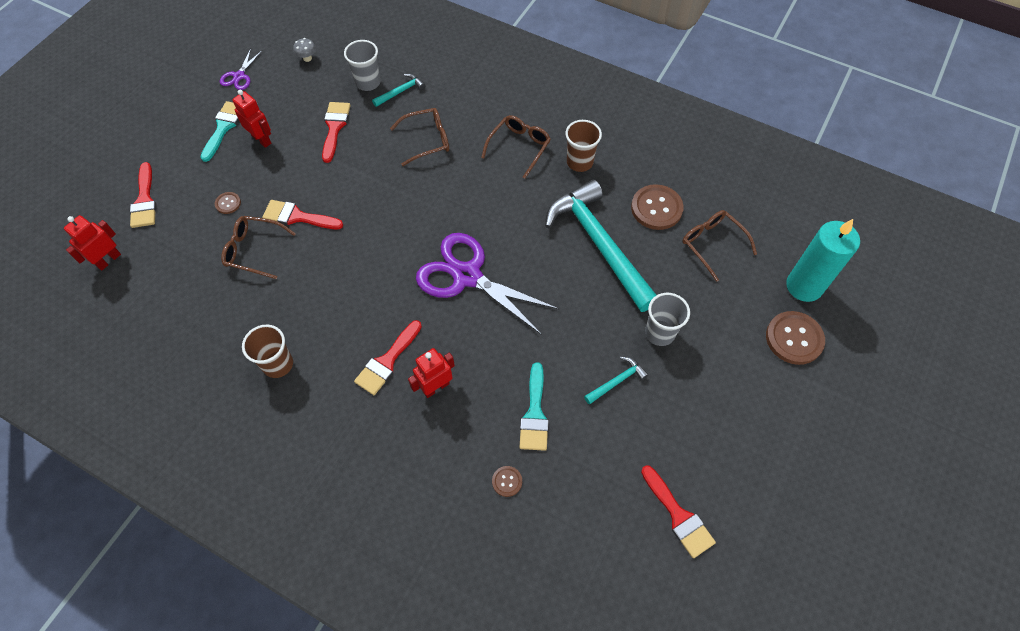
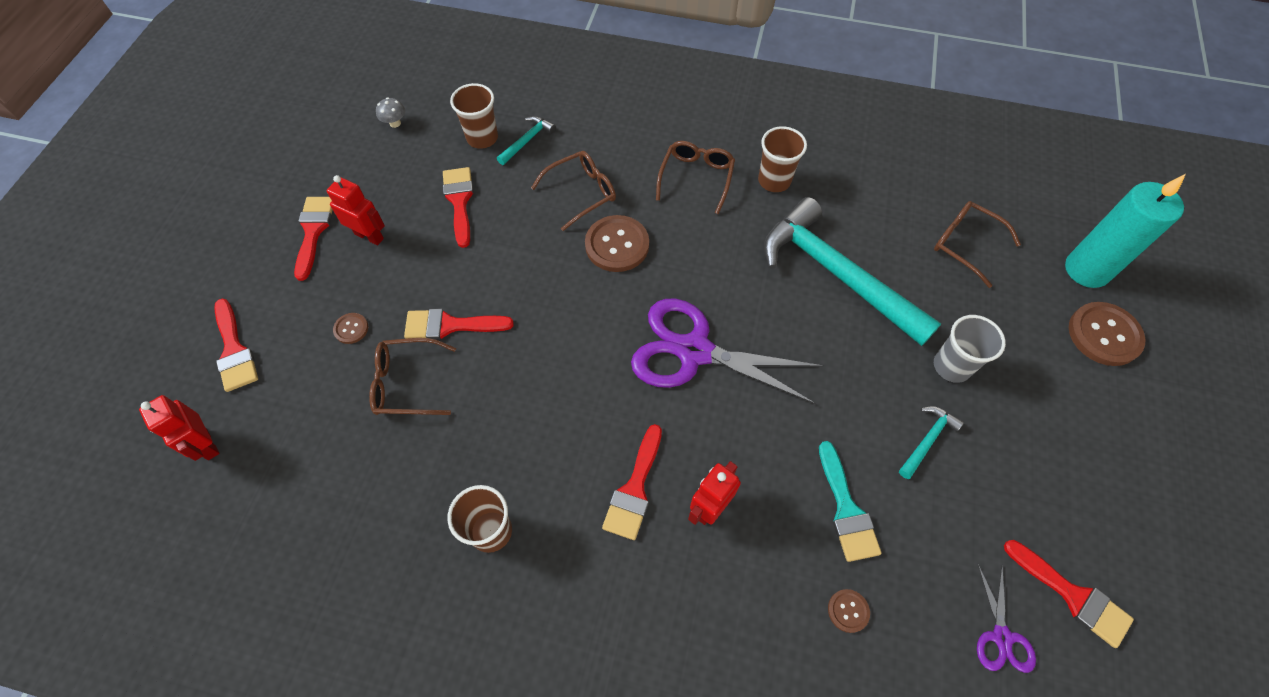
camera: 15 degrees left, 0 degrees up
(108, 260) = (207, 444): red robot -> red robot turned 60 degrees counterclockwise
(224, 127) = (313, 231): turquoise brush -> red brush
(239, 76) = (313, 162): purple scissors -> purple scissors (1001, 637)
(368, 83) = (482, 138): grey cup -> brown cup
(656, 208) = (884, 216): brown button -> brown button (617, 245)

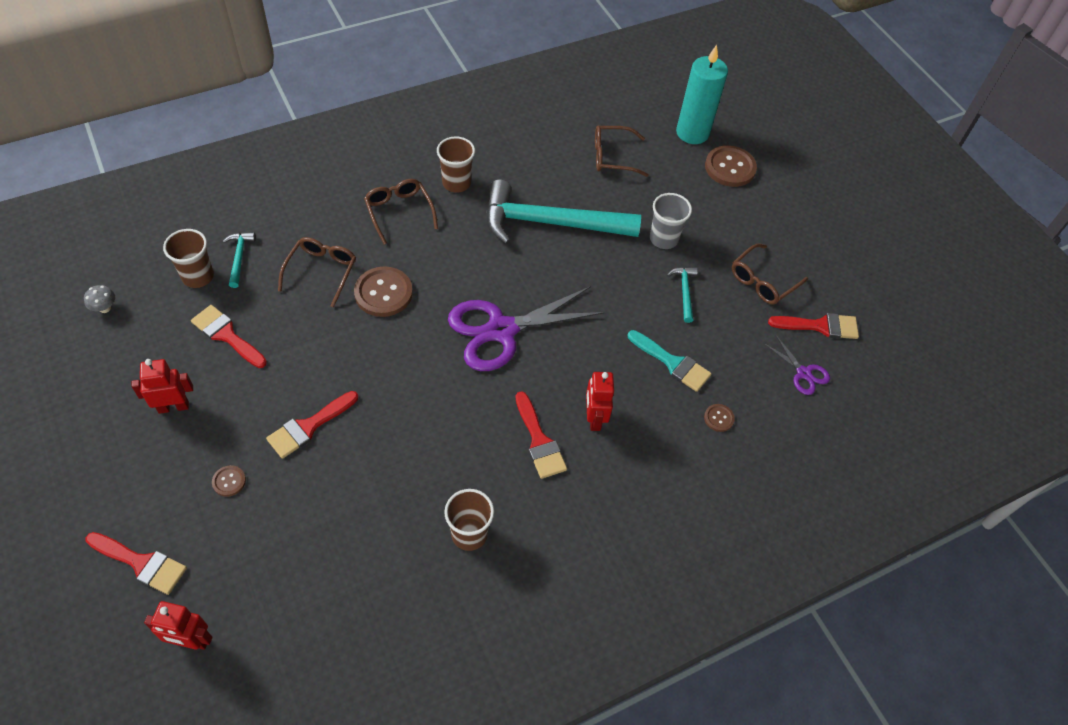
camera: 45 degrees left, 5 degrees down
(313, 231) = (117, 434): red brush -> none
(407, 383) = (314, 487): brown glasses -> brown glasses (763, 281)

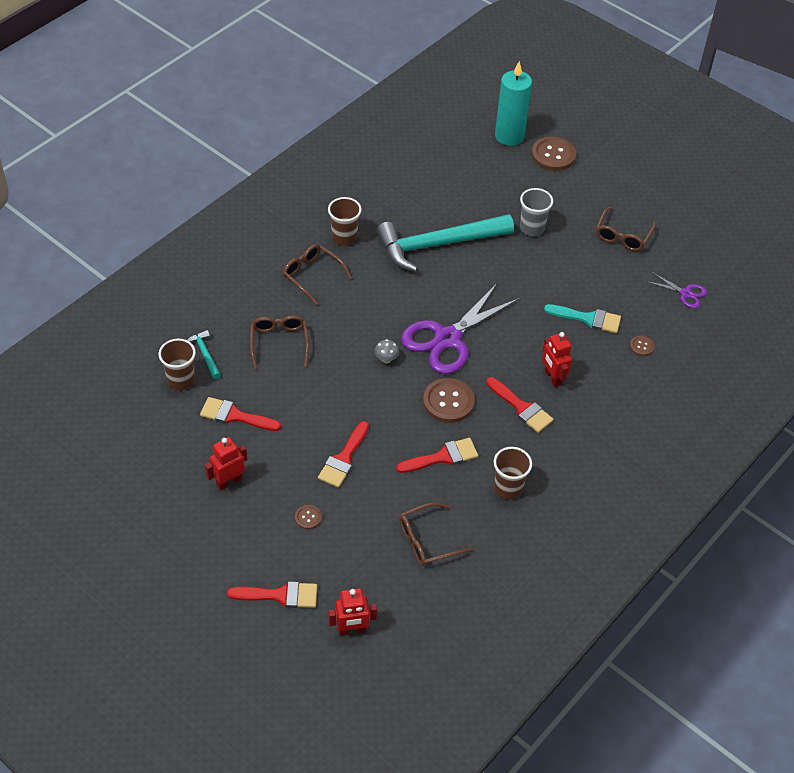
camera: 20 degrees left, 5 degrees down
(105, 308) = (121, 430): grey mushroom -> grey mushroom (386, 359)
(383, 293) = (339, 342): brown button -> brown button (448, 402)
(613, 157) = (457, 176): brown glasses -> brown glasses (428, 540)
(684, 292) = (569, 263): turquoise hammer -> none
(820, 326) = (681, 255): red brush -> red brush (442, 457)

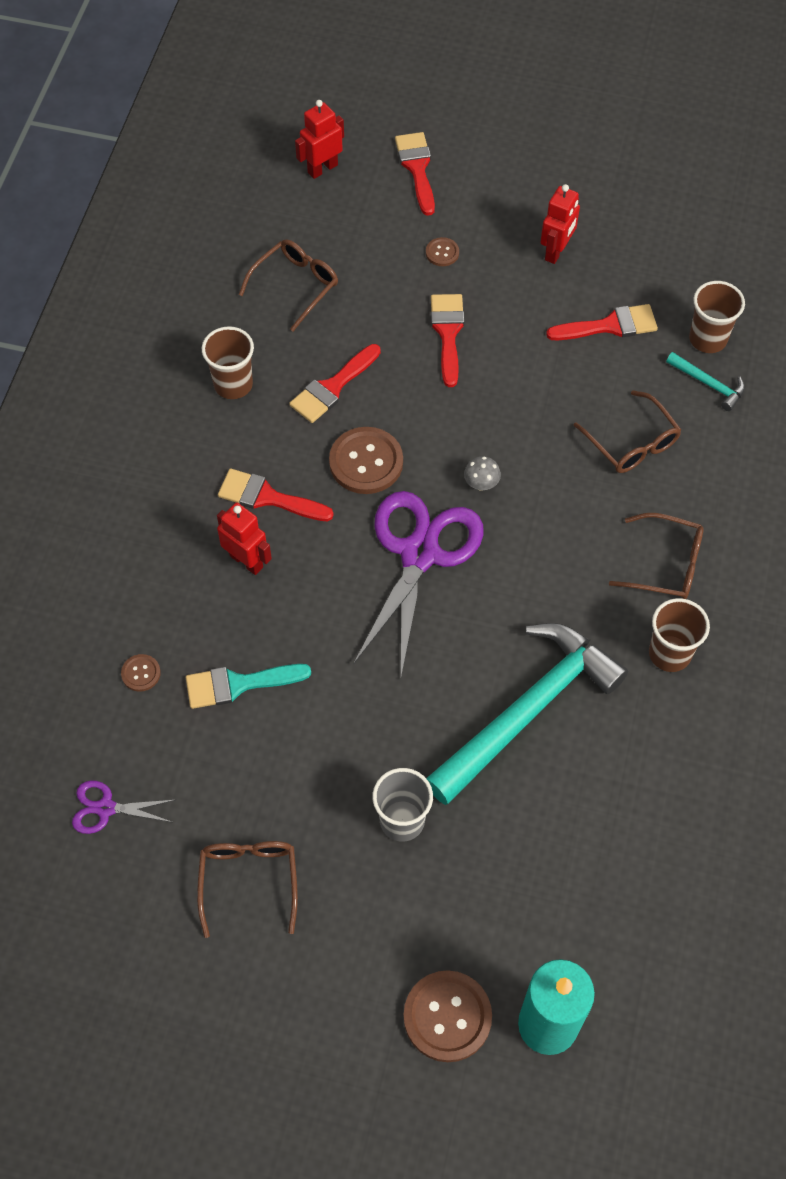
camera: 155 degrees right, 10 degrees up
(280, 595) = (417, 168): red brush -> red brush turned 105 degrees clockwise

